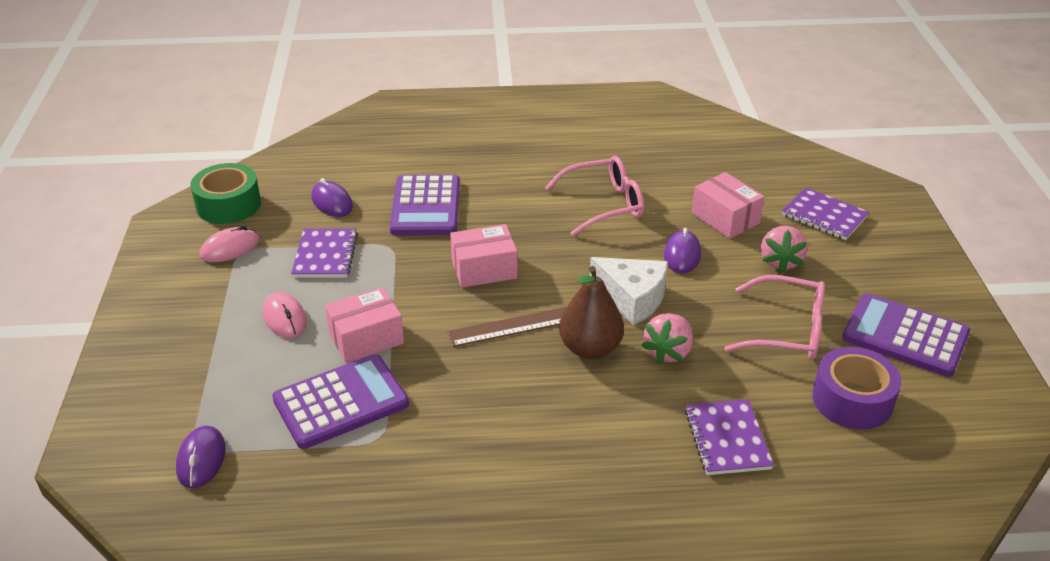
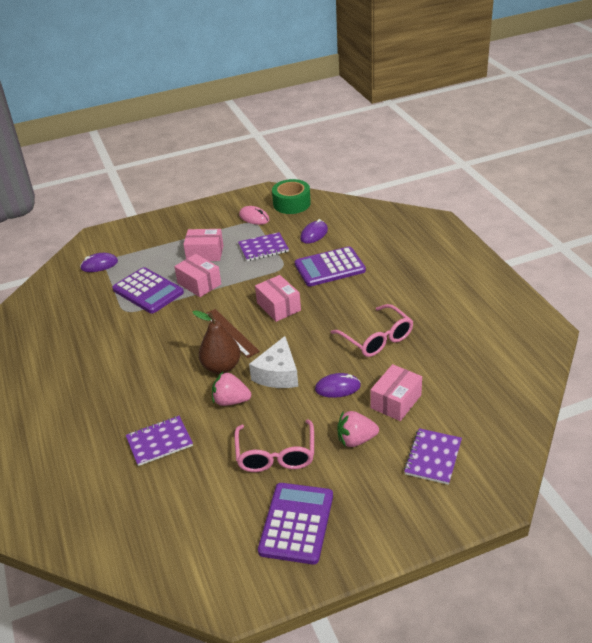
camera: 75 degrees right, 0 degrees up
(284, 318) = (205, 253): pink mouse -> pink box
(852, 400) = (214, 499): purple tape -> none

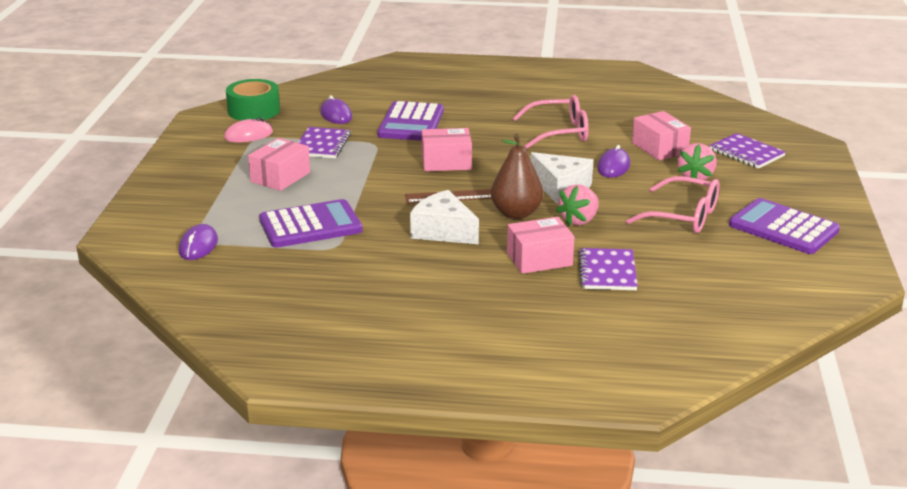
camera: 65 degrees left, 10 degrees down
(173, 345) = (443, 231): none -> white cheese
(199, 284) = (340, 193): pink box -> pink box (539, 259)

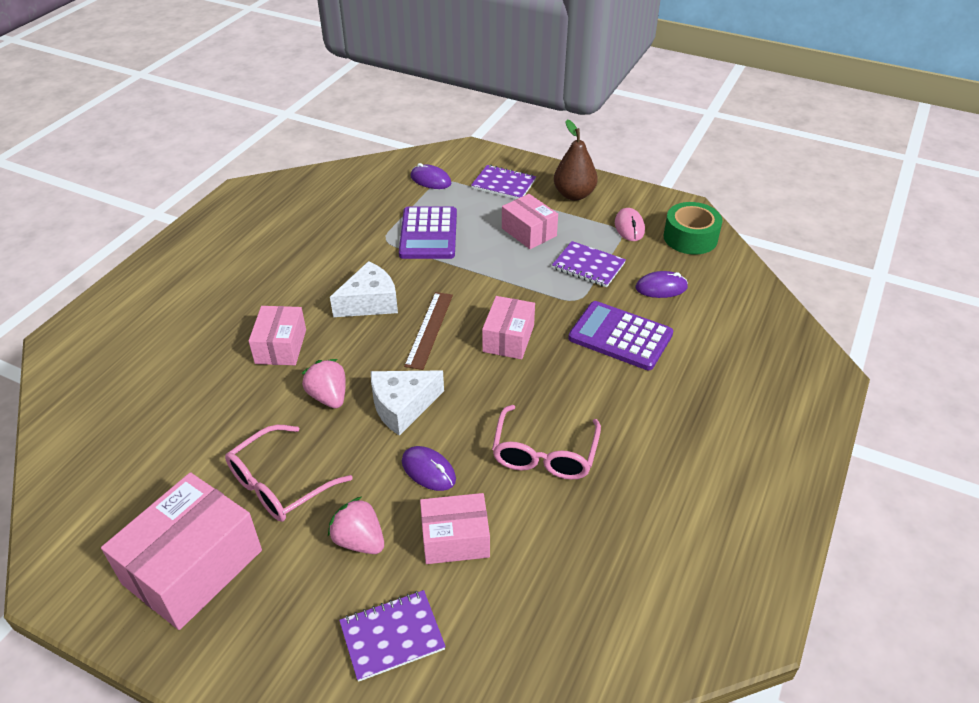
camera: 110 degrees right, 15 degrees up
(516, 213) = (371, 357): brown pear -> brown pear (574, 195)
(607, 271) = (227, 383): purple notebook -> purple notebook (503, 184)
(783, 228) = (193, 567): purple calculator -> pink box

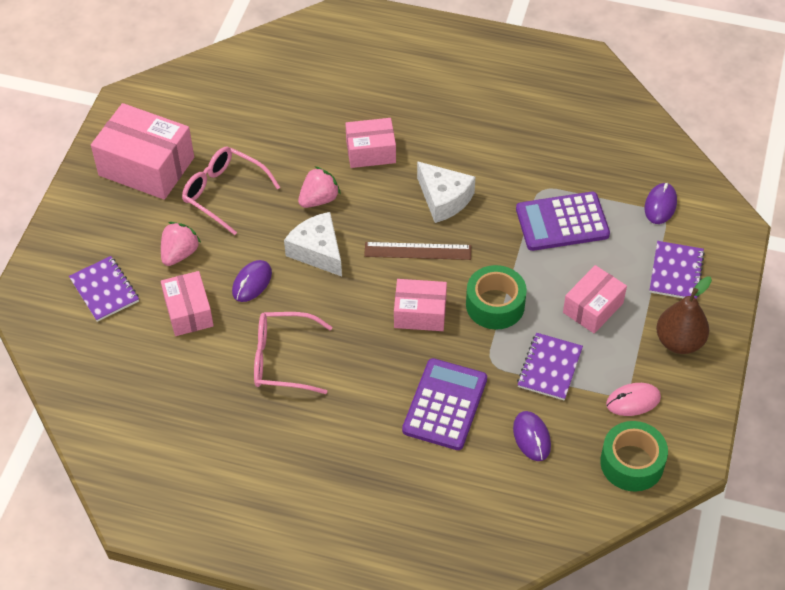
camera: 80 degrees right, 10 degrees up
(511, 288) = (495, 305): none -> green tape

